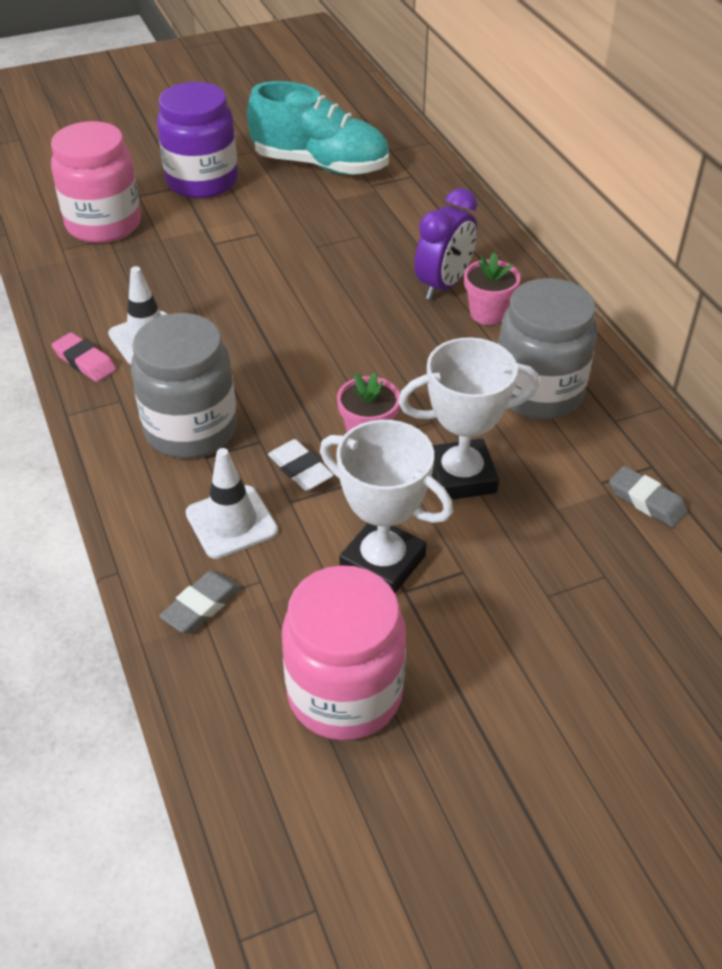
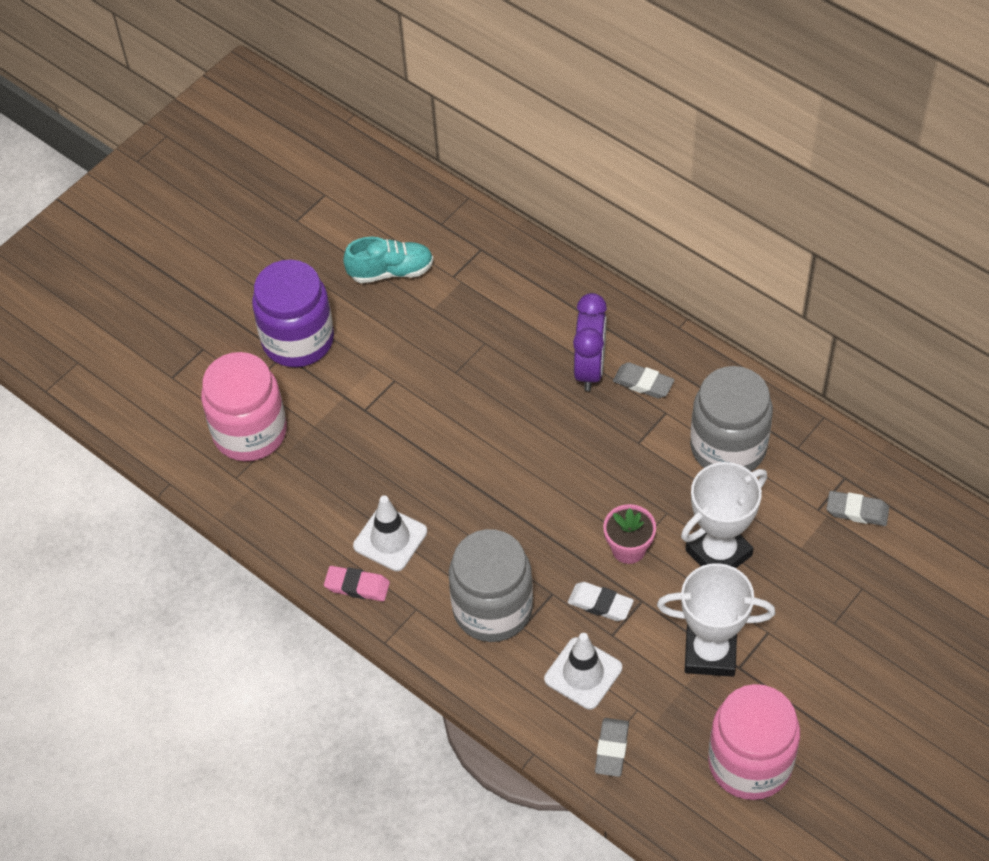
camera: 25 degrees left, 10 degrees up
(320, 165) = (391, 271): turquoise shoe -> turquoise shoe, size x0.60
(488, 313) = (643, 383): pink flower pot -> grey eraser

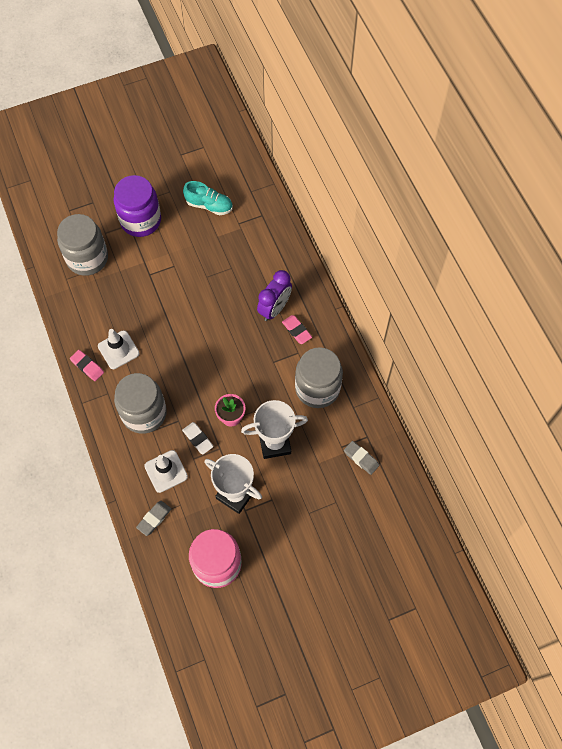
camera: 25 degrees right, 10 degrees up
(250, 432) = (87, 258): pink jar -> grey jar
(643, 383) = (296, 330): grey eraser -> pink eraser

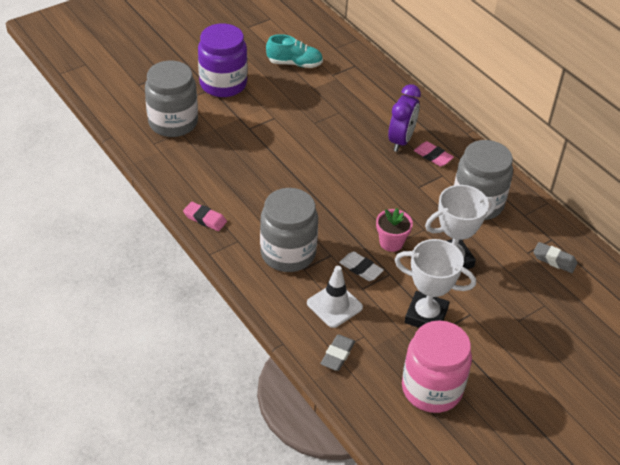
camera: 15 degrees left, 20 degrees down
(118, 350) = (237, 199): white traffic cone -> none

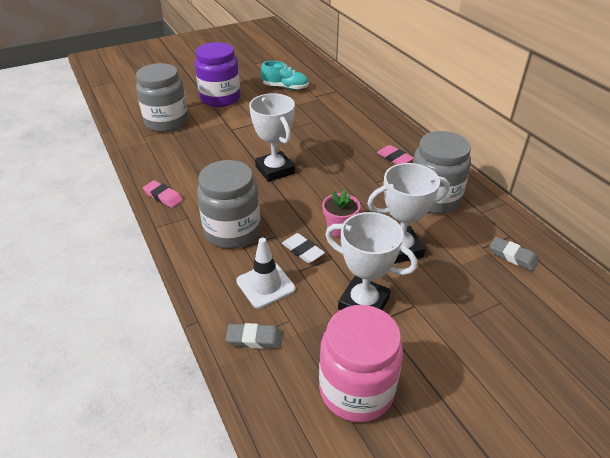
camera: 10 degrees right, 5 degrees down
(311, 179) = (275, 170): none -> white trophy
(337, 355) = (254, 339): grey eraser -> grey eraser turned 60 degrees clockwise
(401, 140) = (366, 145): purple clock -> none

